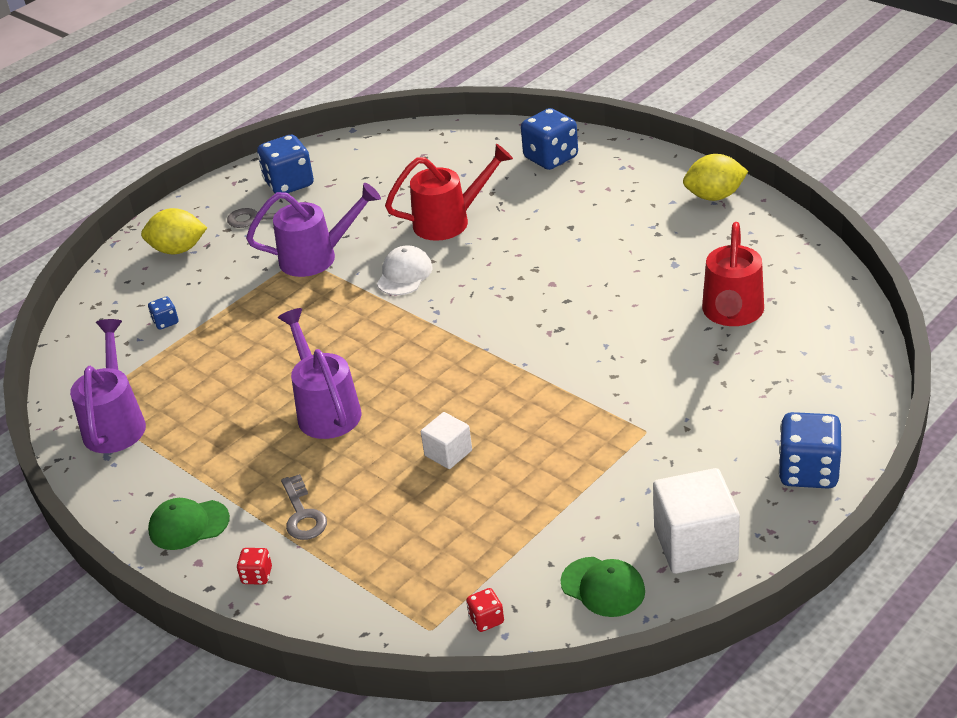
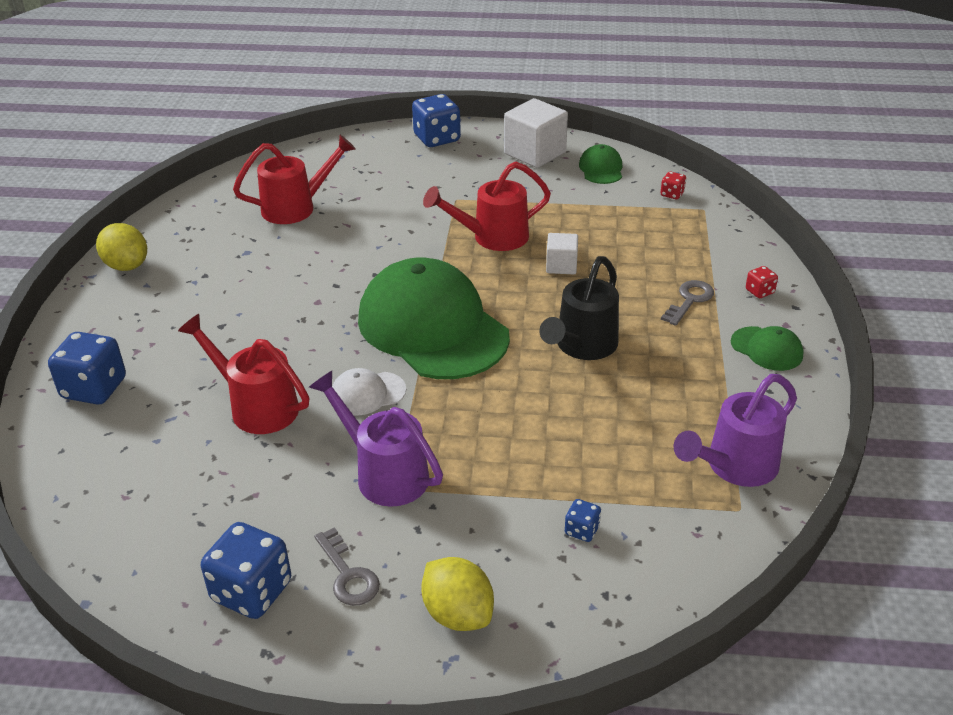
camera: 130 degrees left, 0 degrees up
(325, 409) = (582, 346): purple watering can -> black watering can
(446, 334) = (432, 327): none -> green cap
(545, 427) = (492, 237): none -> red watering can

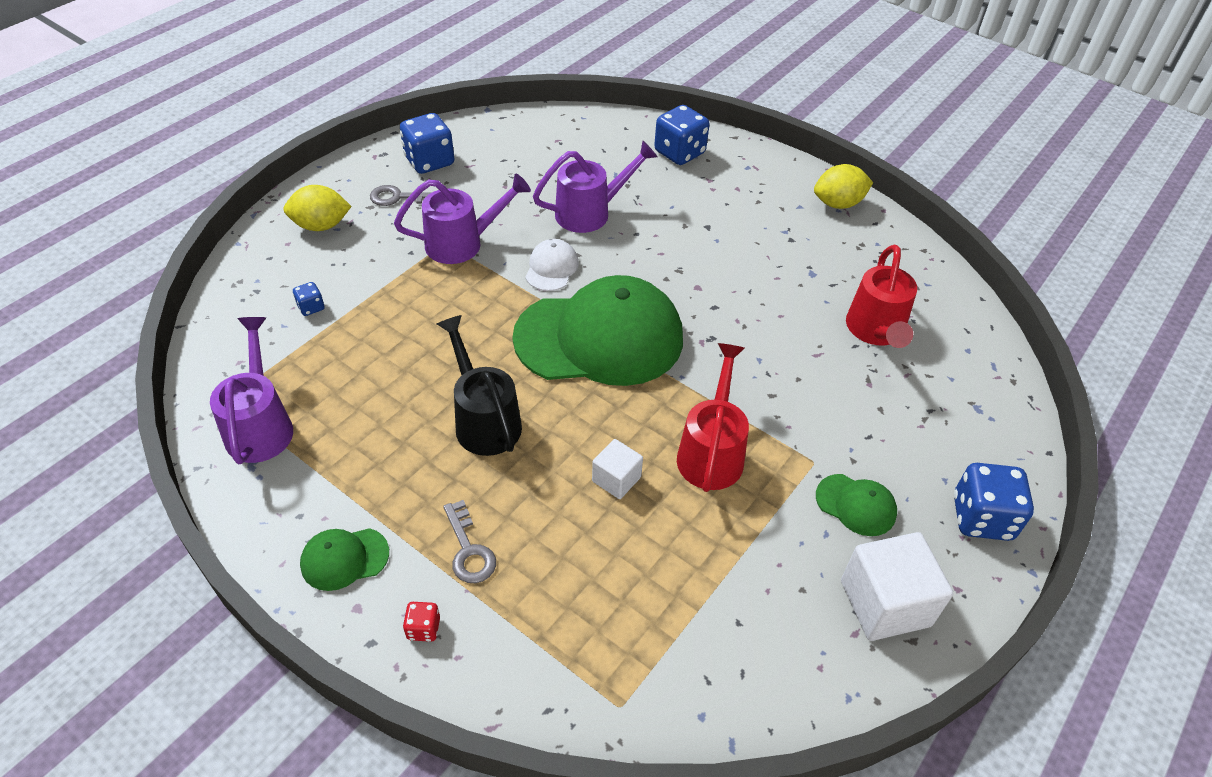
camera: 120 degrees right, 10 degrees up
(257, 406) = (590, 213): red watering can -> purple watering can
(601, 169) = (798, 655): green cap -> green cap (856, 505)
(672, 194) = (679, 695): red dice -> none

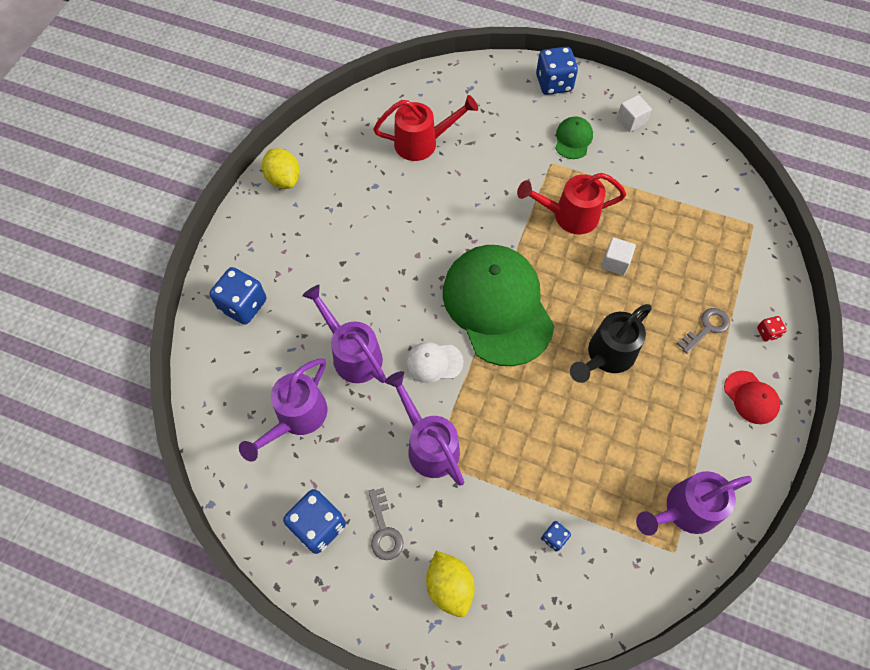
camera: 105 degrees left, 15 degrees up
(344, 558) = (751, 397): green cap -> red cap
(539, 166) = (296, 418): none -> purple watering can
(885, 603) = (631, 121): white cube -> white cube, size x0.56

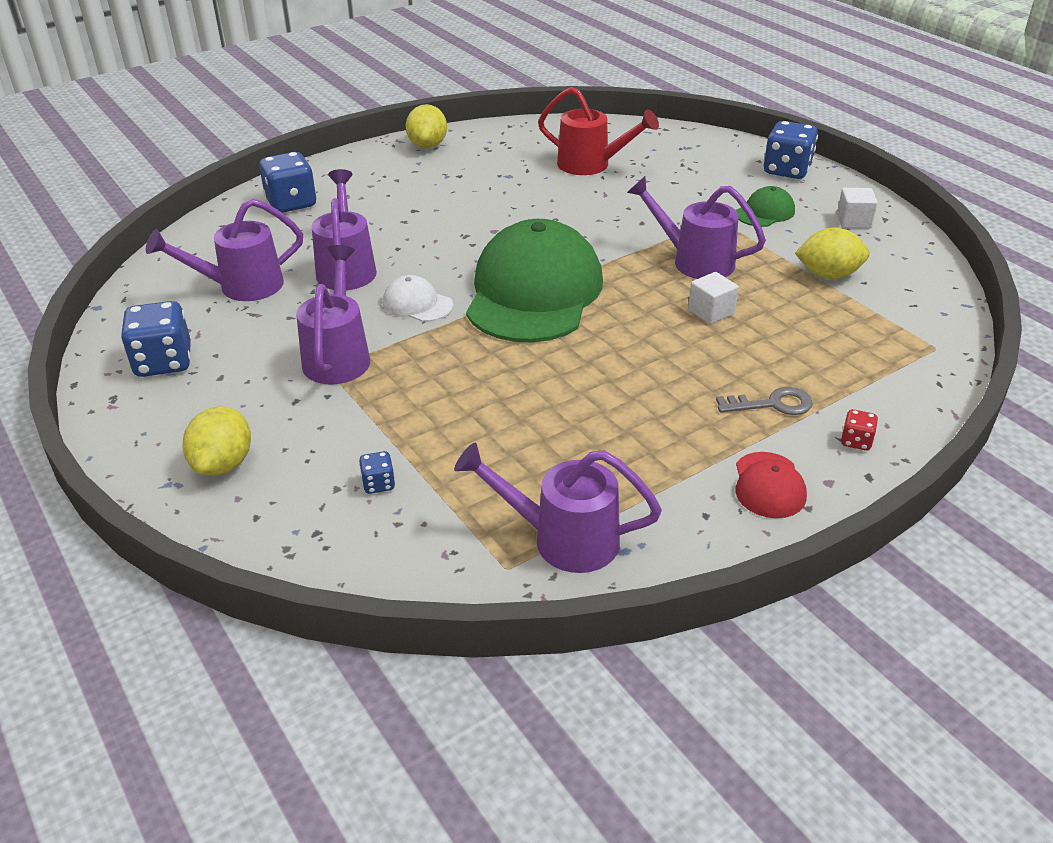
camera: 35 degrees right, 25 degrees down
(384, 530) = (217, 393): grey key -> none
(569, 216) = (695, 261): red watering can -> purple watering can
(606, 356) = (615, 375): black watering can -> none
(654, 186) = (828, 275): none -> yellow lemon

